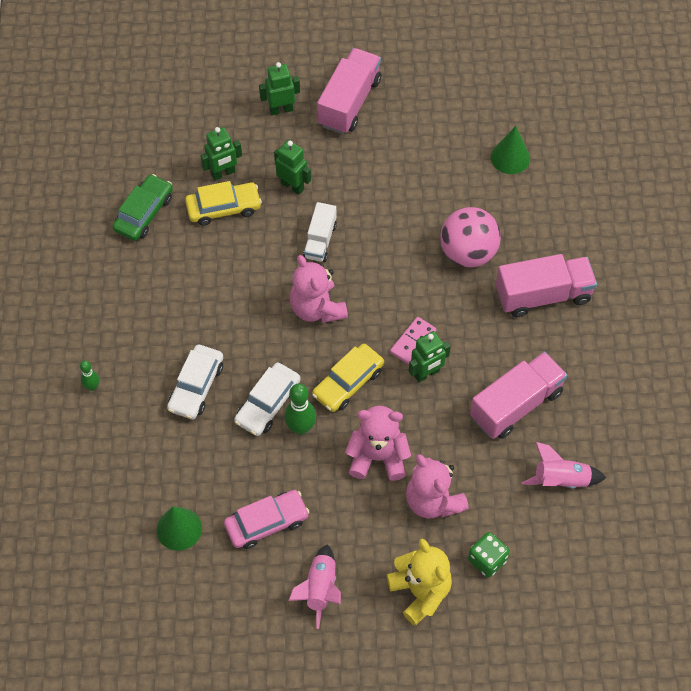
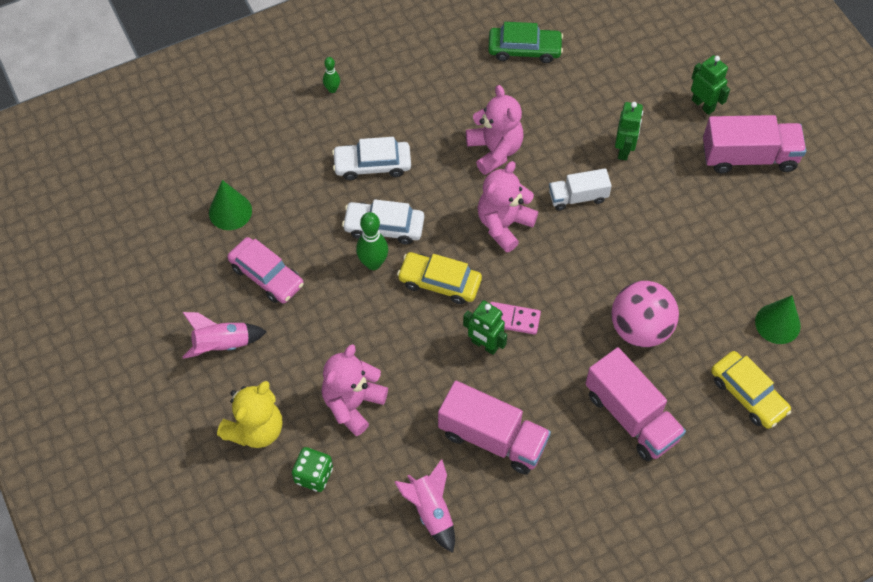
camera: 65 degrees right, 0 degrees up
(223, 173) = (603, 90): green robot -> none
(223, 208) = (566, 106): yellow car -> yellow car (748, 394)
(377, 457) = (375, 338): pink teddy bear -> pink teddy bear (494, 150)

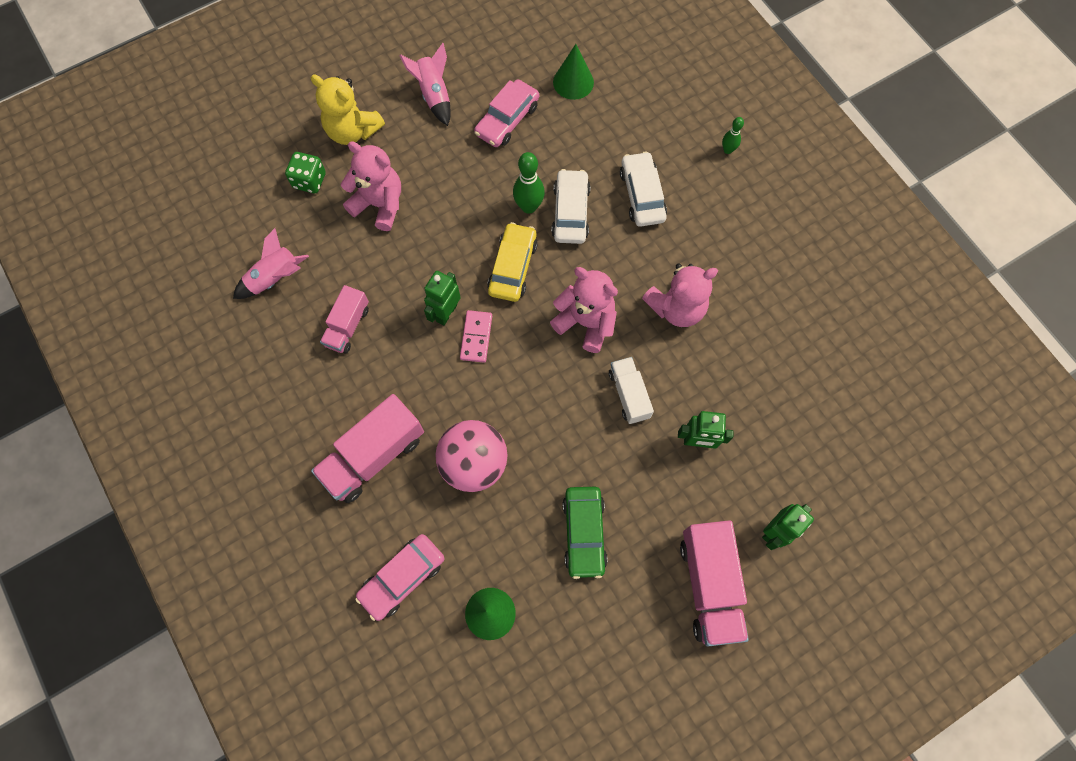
camera: 85 degrees right, 10 degrees up
(492, 438) = (348, 326): pink truck -> pink truck, size x0.60
(524, 49) = (816, 330): green car -> green car (584, 533)
(748, 394) = (402, 578): yellow car -> pink car

